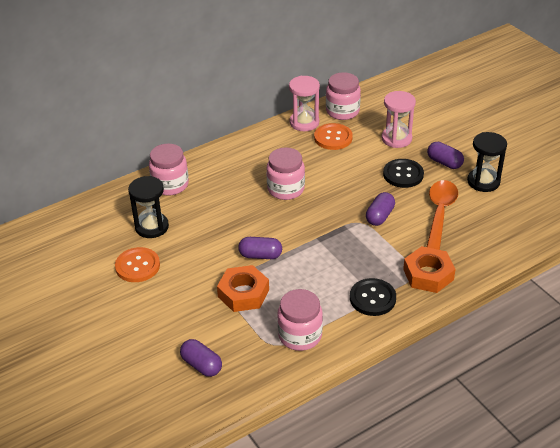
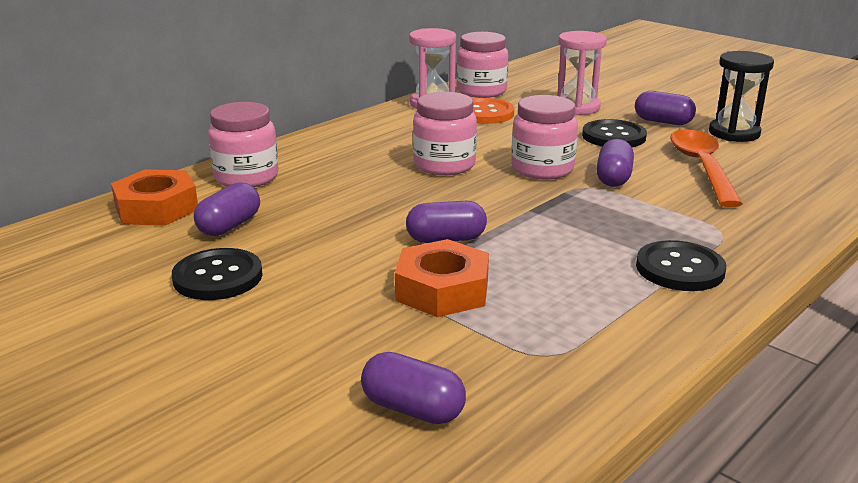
camera: 15 degrees left, 15 degrees down
(137, 266) = (218, 277): orange button -> black button
(152, 227) = (229, 226): black hourglass -> purple capsule
(300, 335) = (587, 334): pink jar -> pink jar (542, 169)
(428, 274) = (745, 231): orange nut -> orange nut (156, 208)

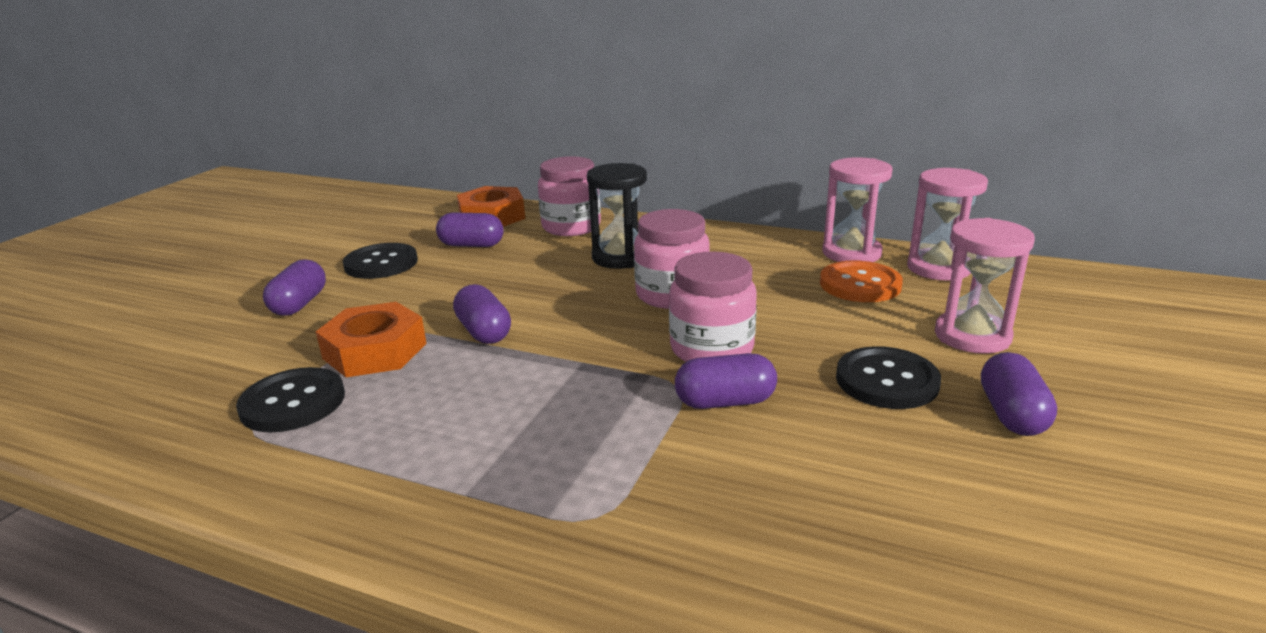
camera: 70 degrees right, 0 degrees up
(413, 409) = (170, 378): purple capsule -> purple capsule (299, 304)
(481, 91) = (938, 268): pink jar -> pink hourglass
(680, 269) = (460, 489): black button -> black button (293, 403)
(702, 168) = (838, 475): orange spoon -> none
(734, 133) = (1055, 496): black hourglass -> black hourglass (620, 257)

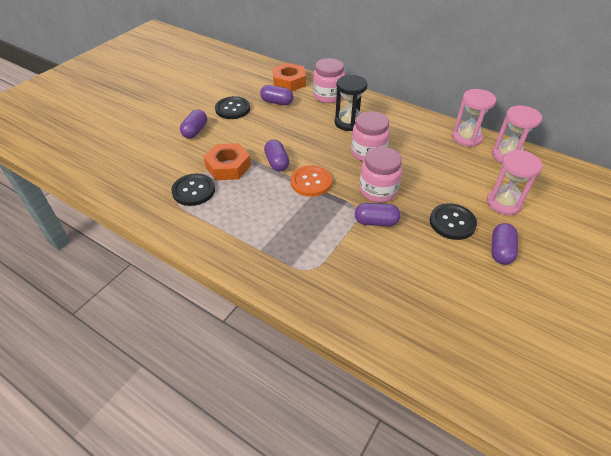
camera: 10 degrees right, 20 degrees up
(860, 284) = (462, 160): orange button -> orange button (311, 182)

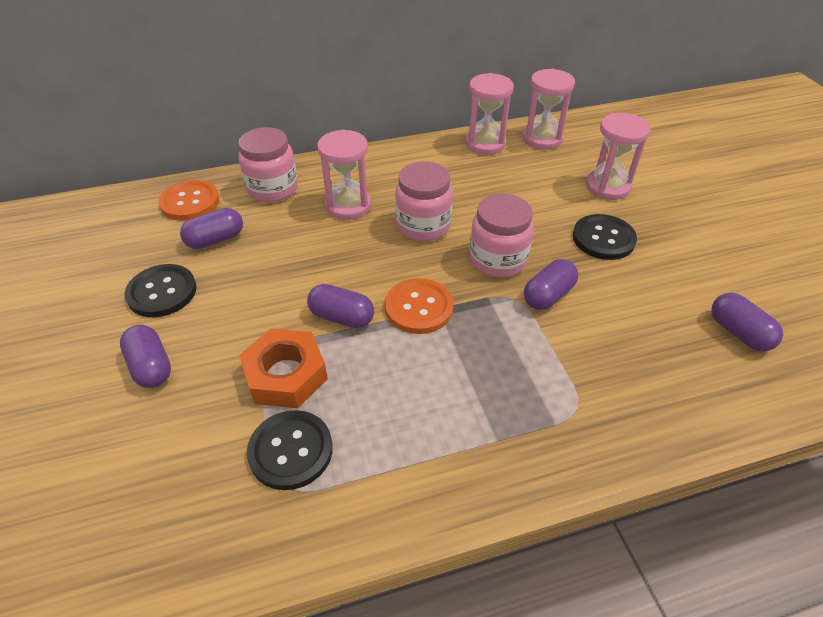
camera: 50 degrees left, 0 degrees up
(289, 82) = (190, 202): orange nut -> orange button
(348, 123) = (348, 205): black hourglass -> pink hourglass
(500, 251) = (672, 234): purple capsule -> purple capsule (739, 332)

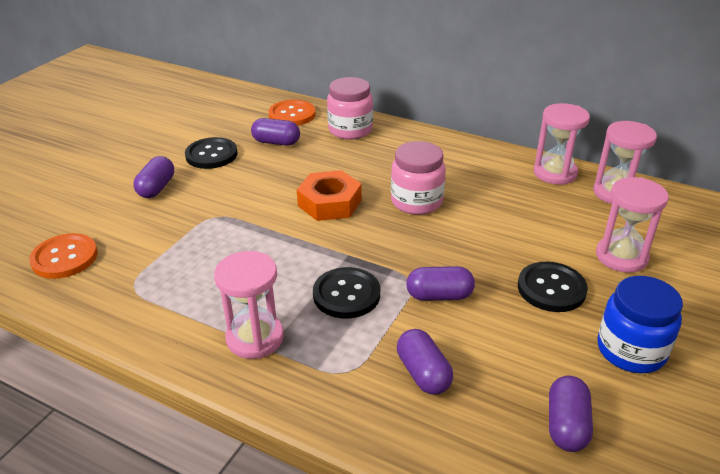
camera: 45 degrees right, 10 degrees down
(285, 375) = (210, 233): orange nut -> orange nut (329, 203)
(291, 451) = (158, 271): black button -> black button (346, 294)
(342, 317) = (283, 223): purple capsule -> purple capsule (423, 373)
(348, 205) = (383, 163): pink hourglass -> pink hourglass (255, 338)
(419, 307) = (336, 247): orange button -> orange button (64, 258)
(497, 260) = (437, 252): pink jar -> none
(698, 252) = (631, 350): none -> blue jar

